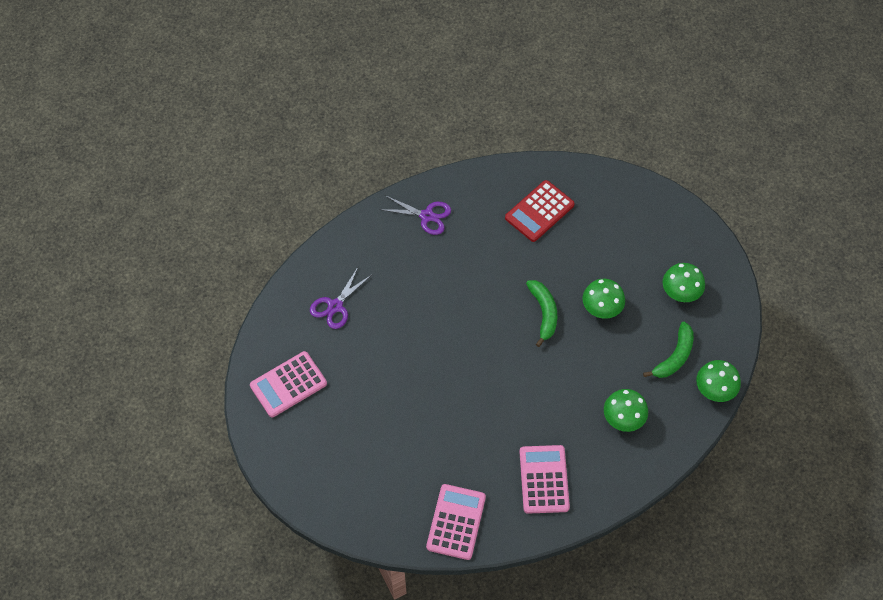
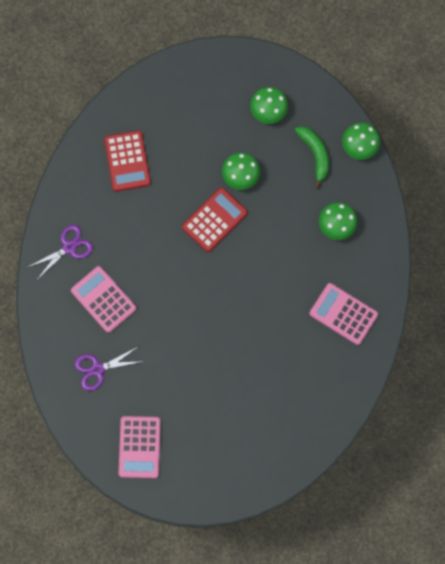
camera: 55 degrees left, 15 degrees up
(335, 306) = (97, 369): purple scissors -> purple scissors turned 90 degrees clockwise
(456, 522) = (332, 397): pink calculator -> pink calculator (103, 299)
(544, 313) = (214, 220): green banana -> red calculator

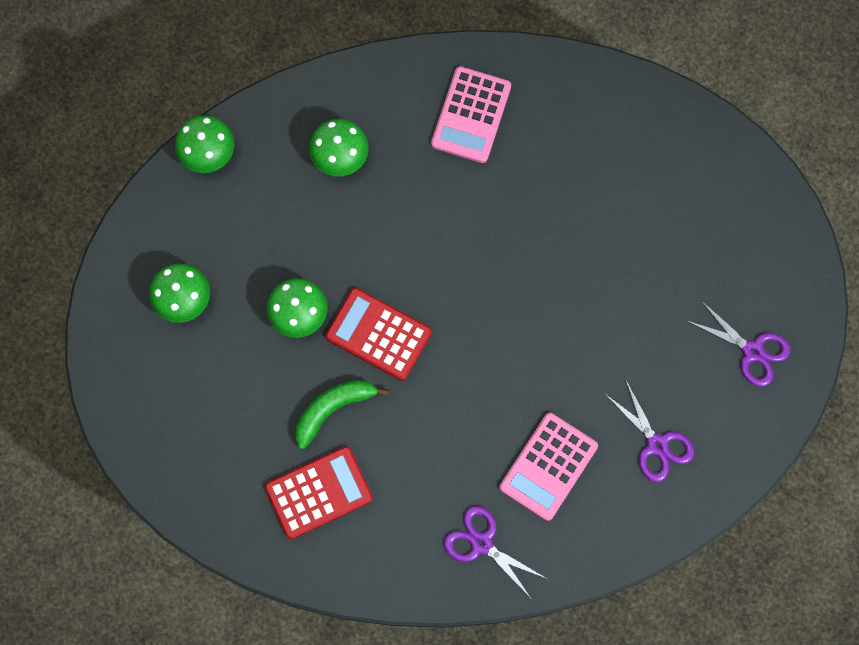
camera: 105 degrees left, 0 degrees up
(139, 447) = (752, 351): pink calculator -> purple scissors
(315, 154) = (236, 213): green banana -> green banana (333, 409)

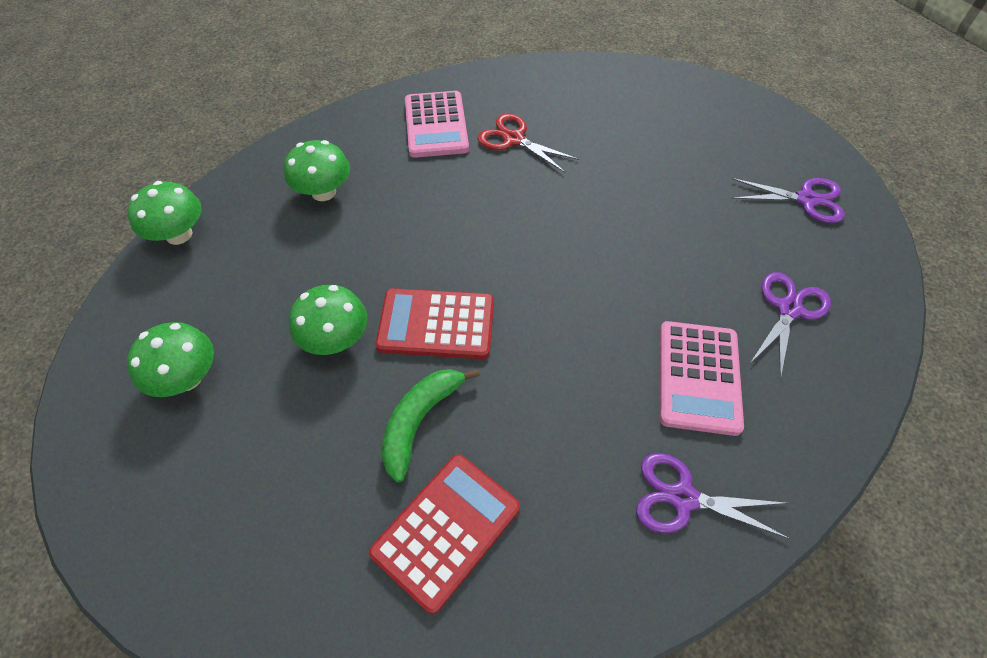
camera: 25 degrees left, 20 degrees down
(534, 165) = (513, 139): none -> red scissors
(657, 445) = (789, 309): purple scissors -> purple scissors turned 90 degrees counterclockwise

